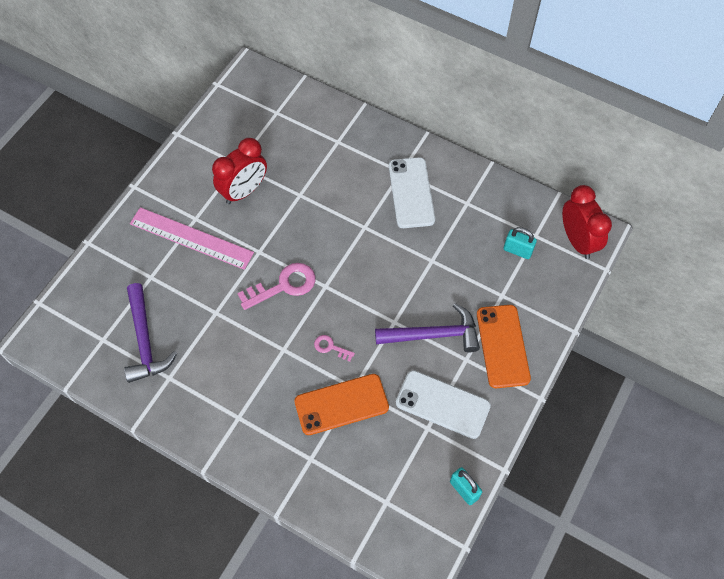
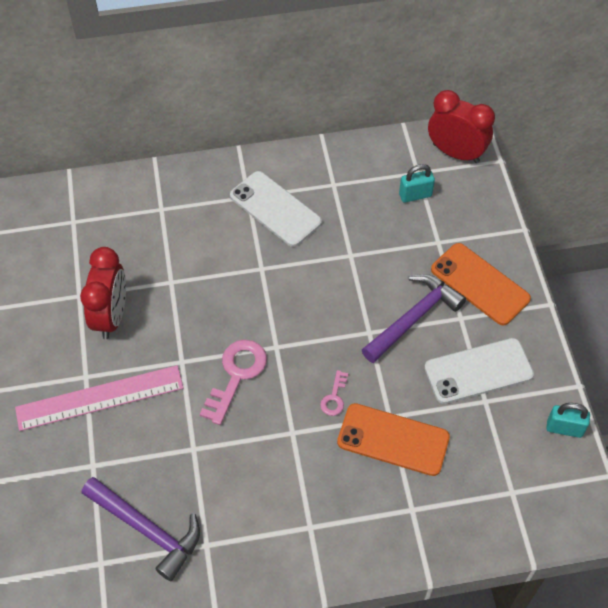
camera: 40 degrees left, 5 degrees down
(330, 347) = (334, 397): pink key -> pink key turned 60 degrees counterclockwise
(341, 404) = (393, 440): orange phone -> orange phone turned 75 degrees clockwise

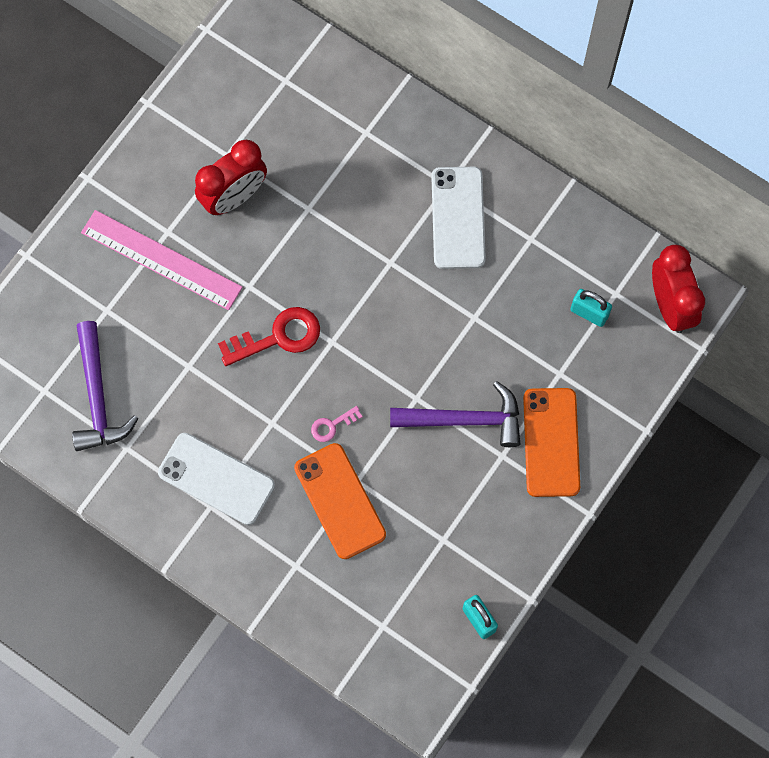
camera: 45 degrees right, 15 degrees up
(236, 375) = (278, 337): pink key -> red key
(478, 371) = (465, 512): white phone -> white phone (216, 479)

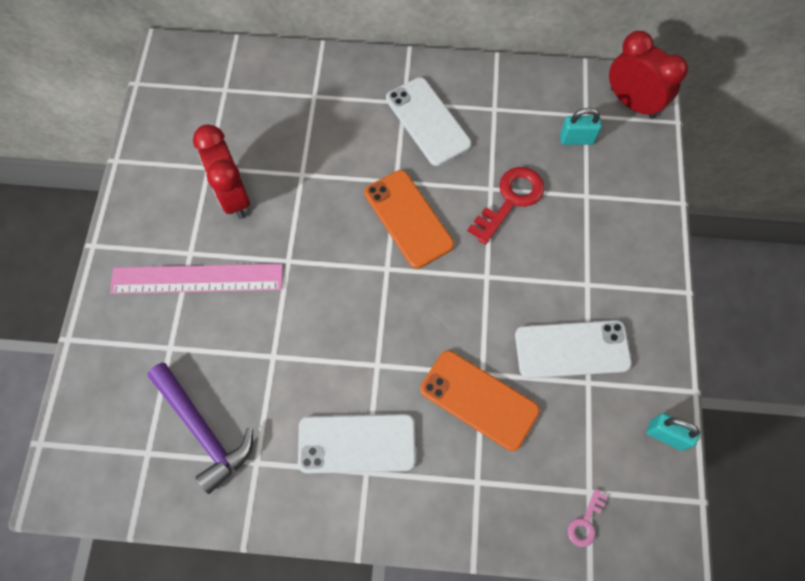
camera: 30 degrees left, 5 degrees down
(234, 197) = (233, 196): red clock -> red clock turned 135 degrees clockwise
(278, 337) = (338, 289): red key -> red key (510, 200)
(332, 425) = (431, 338): pink key -> pink key (585, 522)
(448, 504) = (572, 349): none -> white phone
(464, 420) = (537, 272): purple hammer -> none
(551, 442) = (618, 252): orange phone -> orange phone (408, 219)

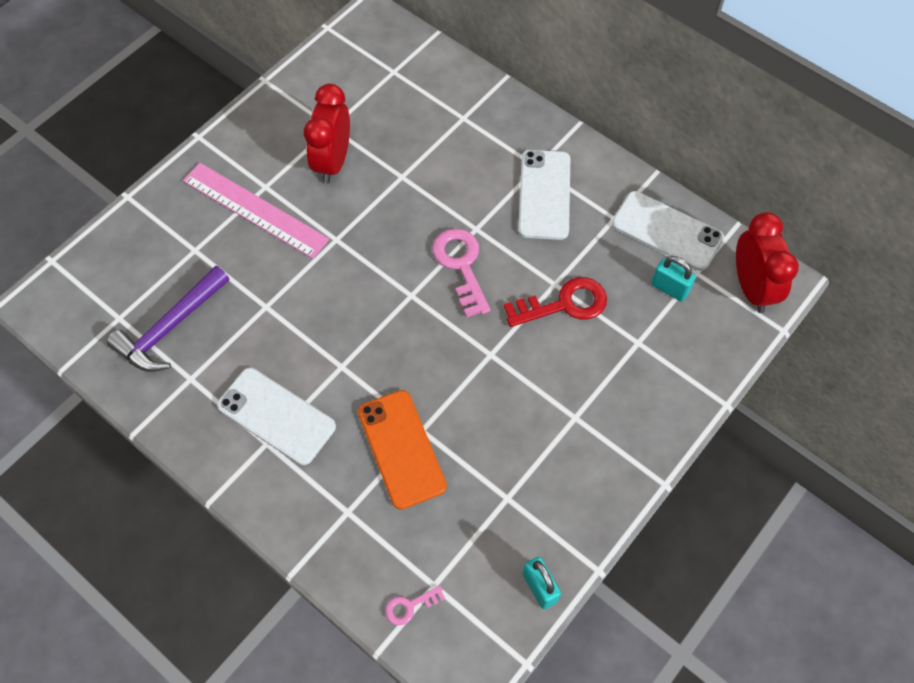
camera: 35 degrees right, 5 degrees down
(202, 430) = (170, 327): purple hammer -> purple hammer turned 45 degrees clockwise
(408, 219) = (461, 265): orange phone -> pink key
(572, 349) = (515, 461): white phone -> white phone (667, 231)

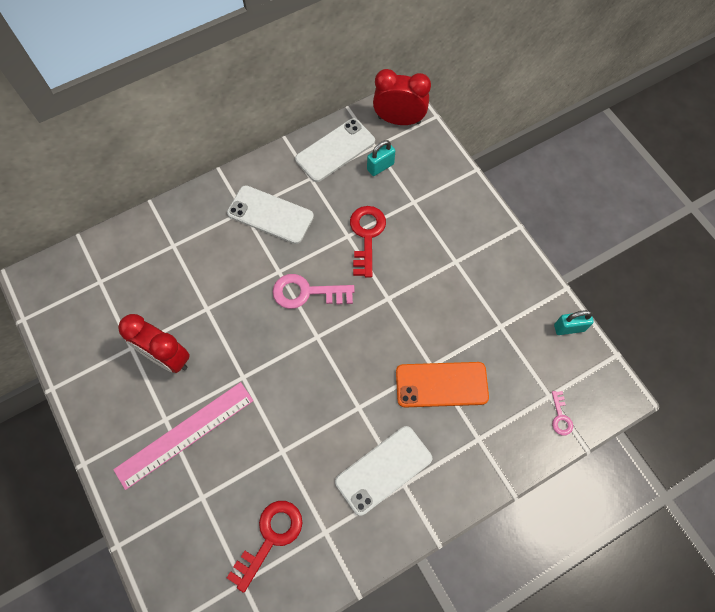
camera: 70 degrees left, 5 degrees up
(170, 327) = (270, 537): purple hammer -> red key

